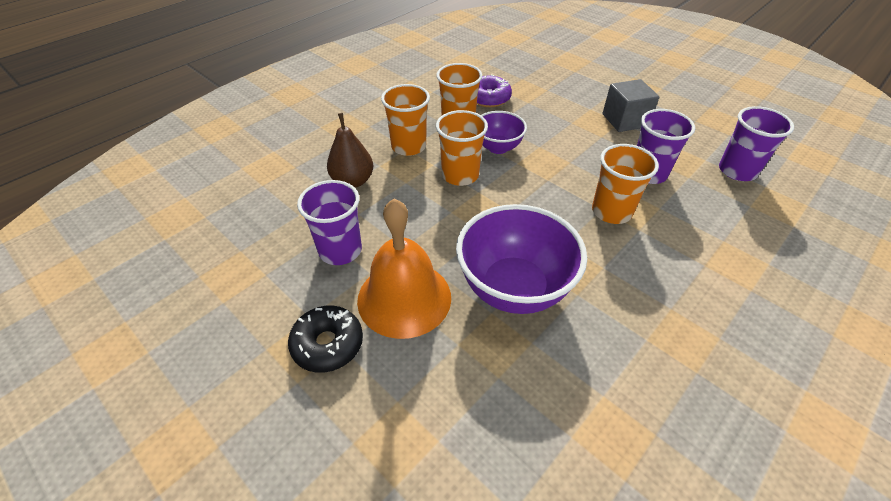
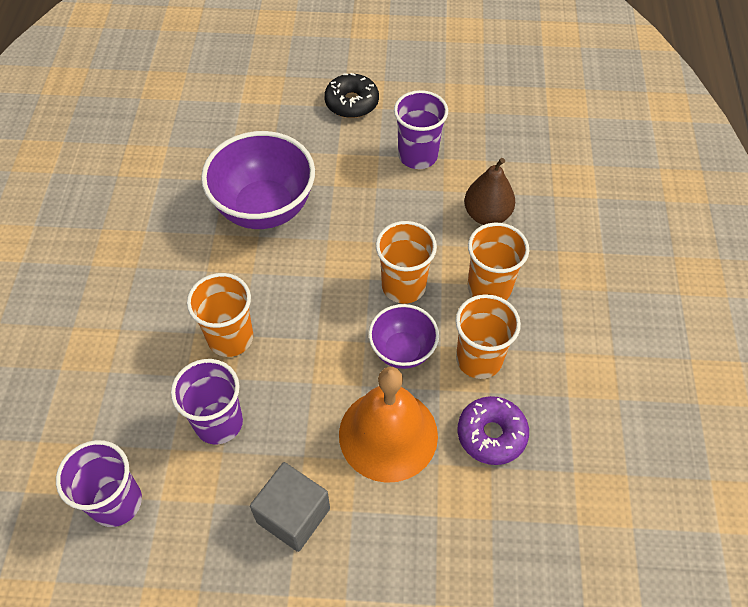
camera: 140 degrees right, 10 degrees up
(404, 298) = (335, 154): orange bell -> orange bell (388, 434)

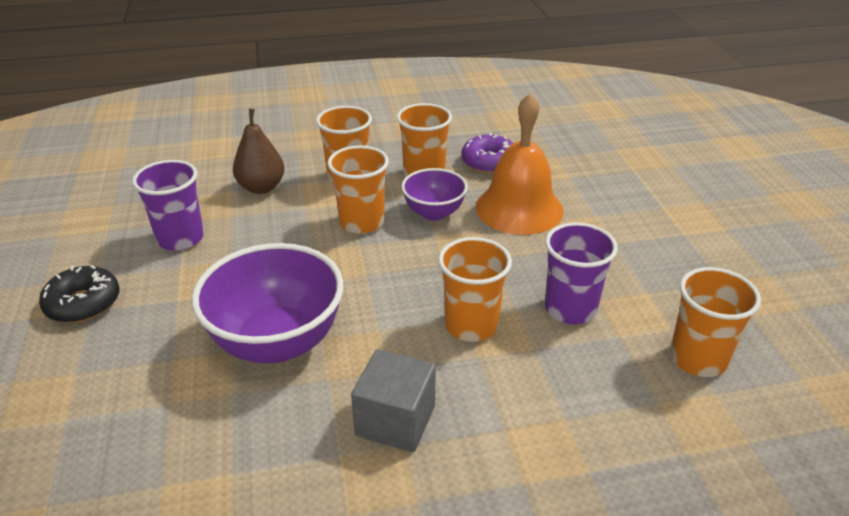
camera: 105 degrees left, 20 degrees down
(116, 502) = (698, 359): purple cup -> orange cup
(293, 515) = (622, 244): grey cube -> grey cube (395, 421)

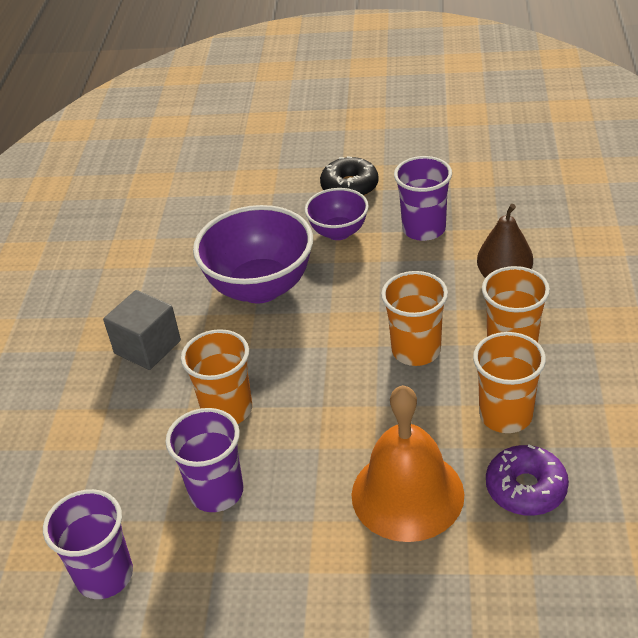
camera: 110 degrees right, 5 degrees up
(434, 213) = (418, 411): purple bowl -> purple bowl (338, 232)
(698, 359) = (104, 575): orange cup -> purple cup

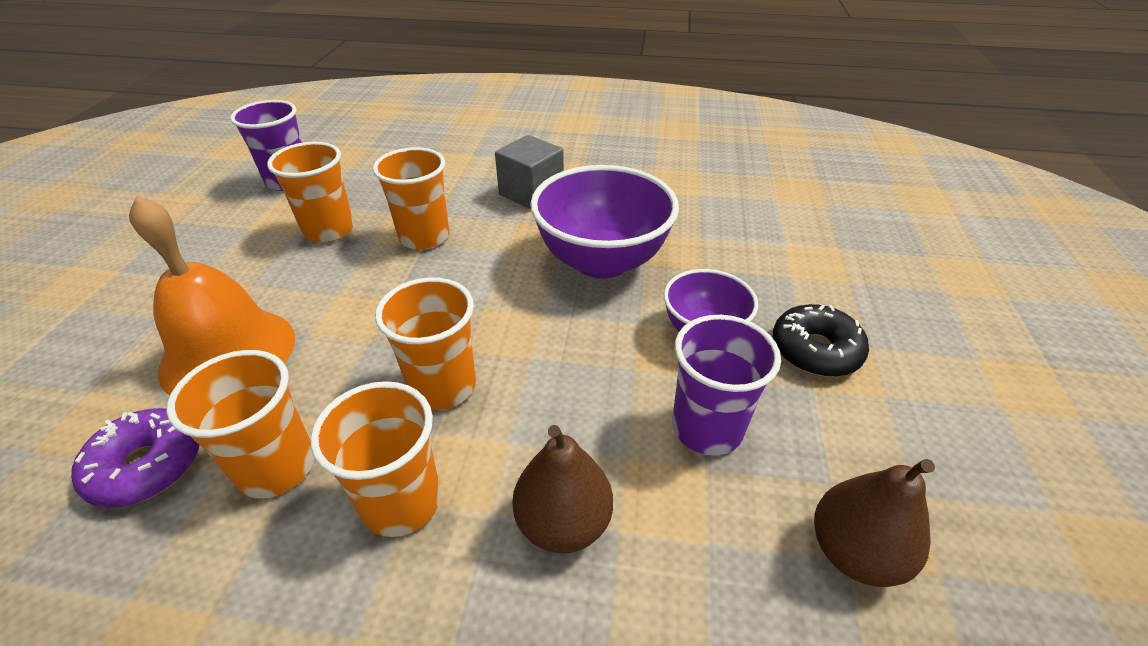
camera: 90 degrees right, 0 degrees up
(216, 492) = (329, 230): purple cup -> orange cup
(488, 183) = (854, 552): none -> brown pear

